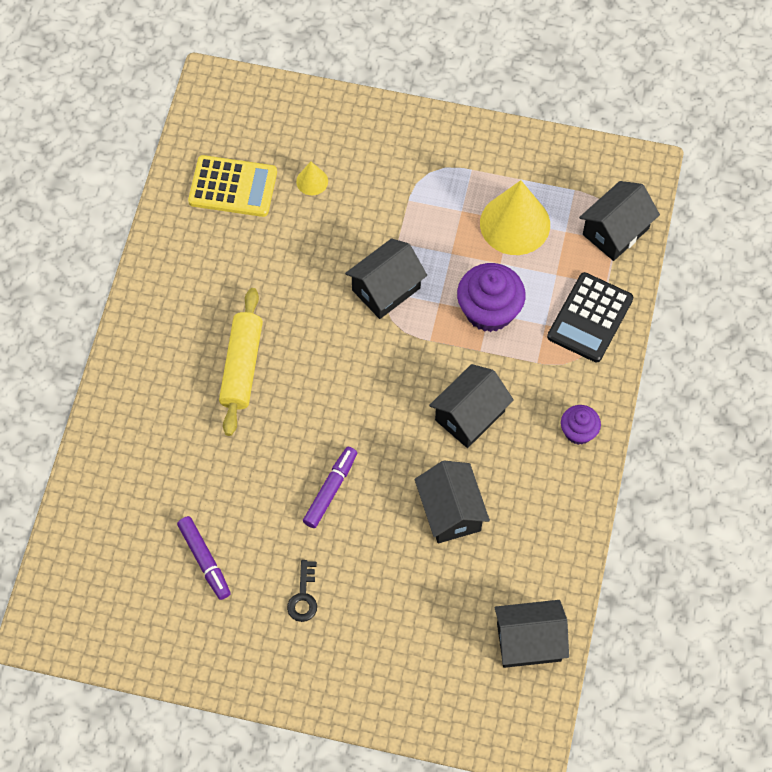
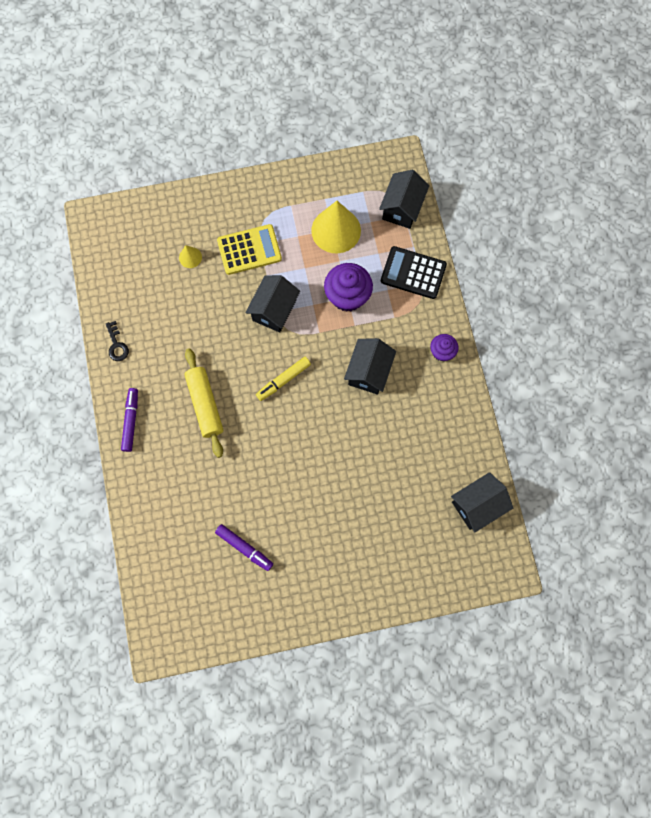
camera: 25 degrees left, 10 degrees up
(233, 187) = (139, 283): yellow calculator -> yellow calculator (249, 250)
(303, 596) = (320, 542): black key -> black key (116, 345)
(330, 490) = (303, 462): purple marker -> purple marker (131, 421)
(355, 379) = (283, 380): none -> yellow marker
(450, 511) = (387, 441): black house -> none
(590, 318) = (413, 273): black calculator -> black calculator turned 105 degrees clockwise

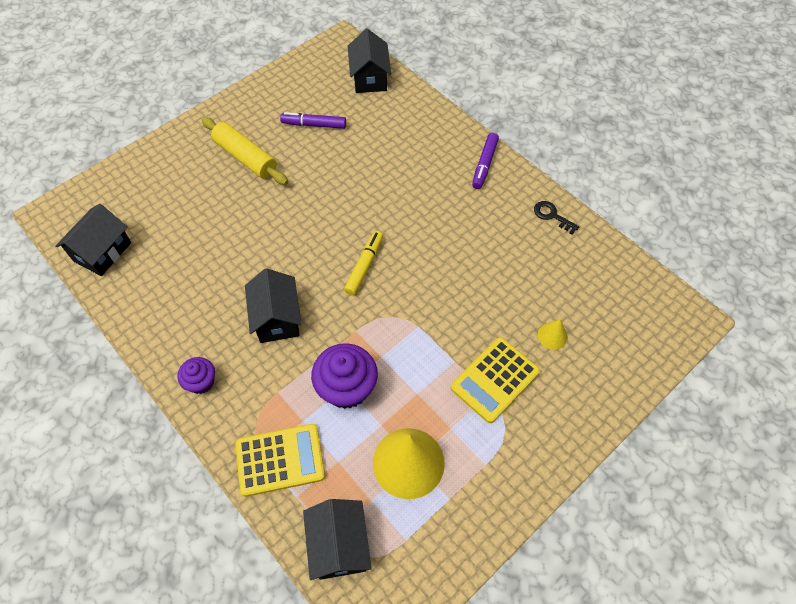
camera: 150 degrees right, 15 degrees down
(131, 421) = (484, 164): purple marker -> purple marker turned 45 degrees clockwise
(205, 404) = (427, 208): yellow rolling pin -> yellow rolling pin (245, 157)
(274, 310) = (420, 328): black house -> black house (369, 78)
(413, 273) = (280, 460): black calculator -> yellow calculator

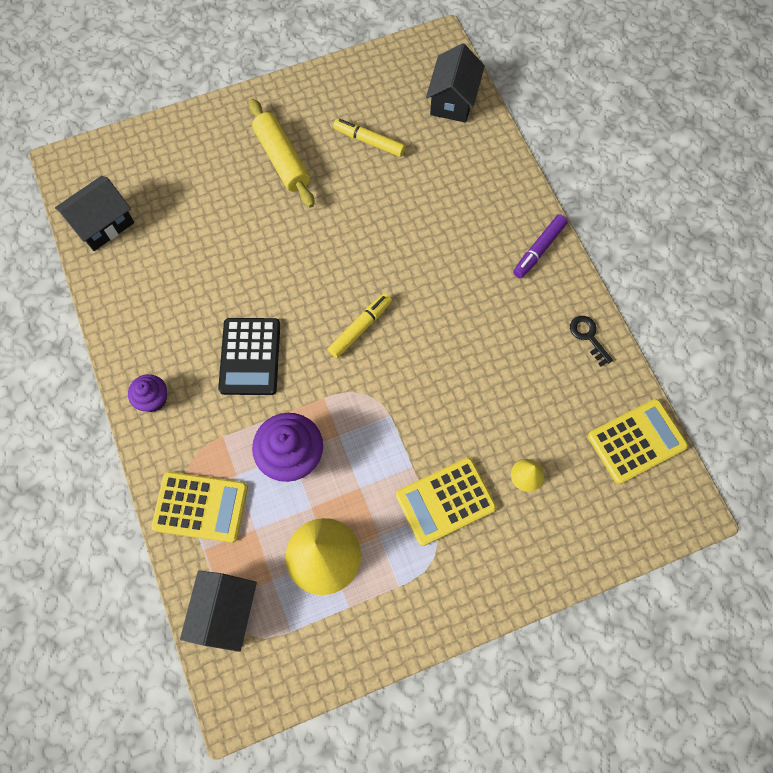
camera: 20 degrees right, 10 degrees up
(277, 318) = (250, 356): black house -> black calculator
(314, 125) = (369, 141): purple marker -> yellow marker
(626, 281) = (636, 441): none -> yellow calculator

